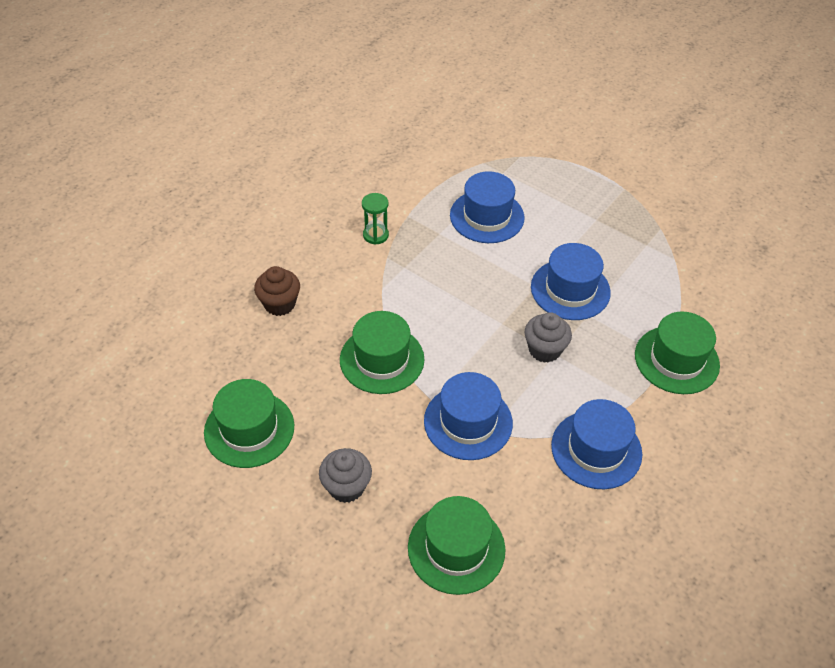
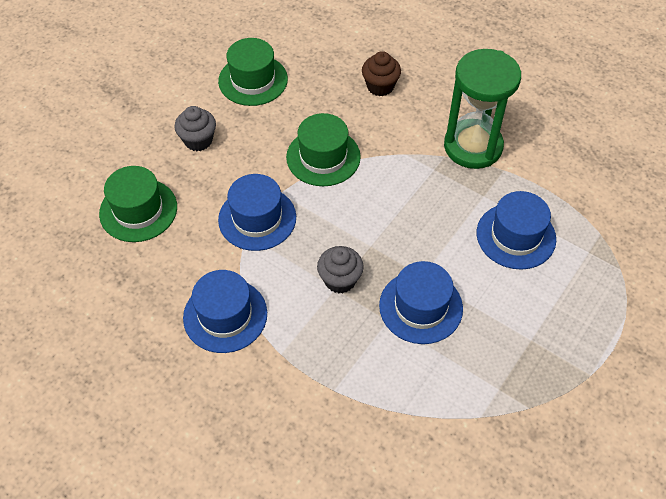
camera: 90 degrees right, 5 degrees up
(375, 235) = (473, 146): green hourglass -> green hourglass, size x2.34
(676, 360) = (332, 399): green hat -> none

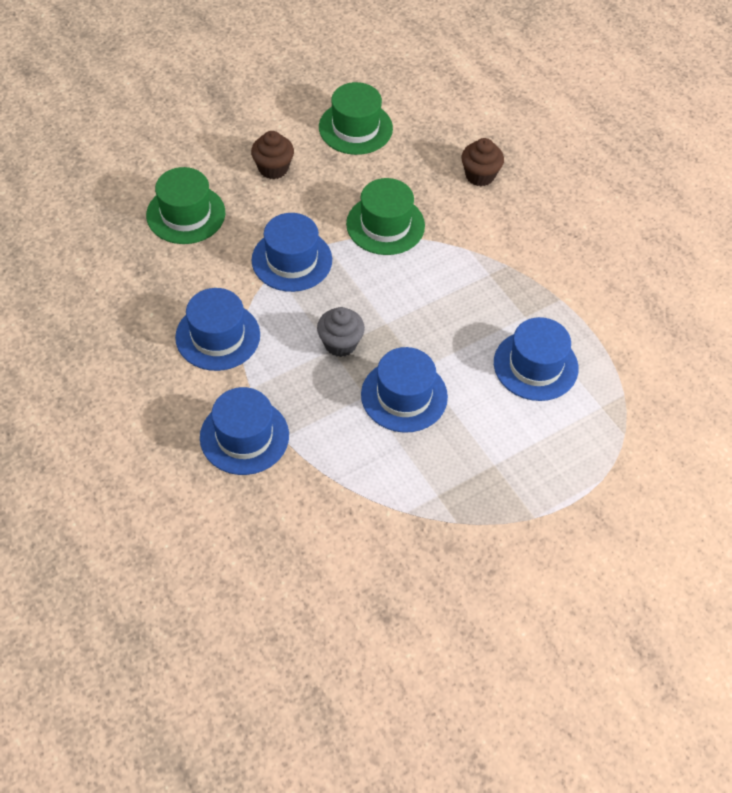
camera: 20 degrees right, 0 degrees up
(198, 140) = (273, 168): grey cupcake -> brown cupcake
(298, 403) = (244, 436): none -> blue hat
(473, 146) = (542, 266): green hourglass -> none

